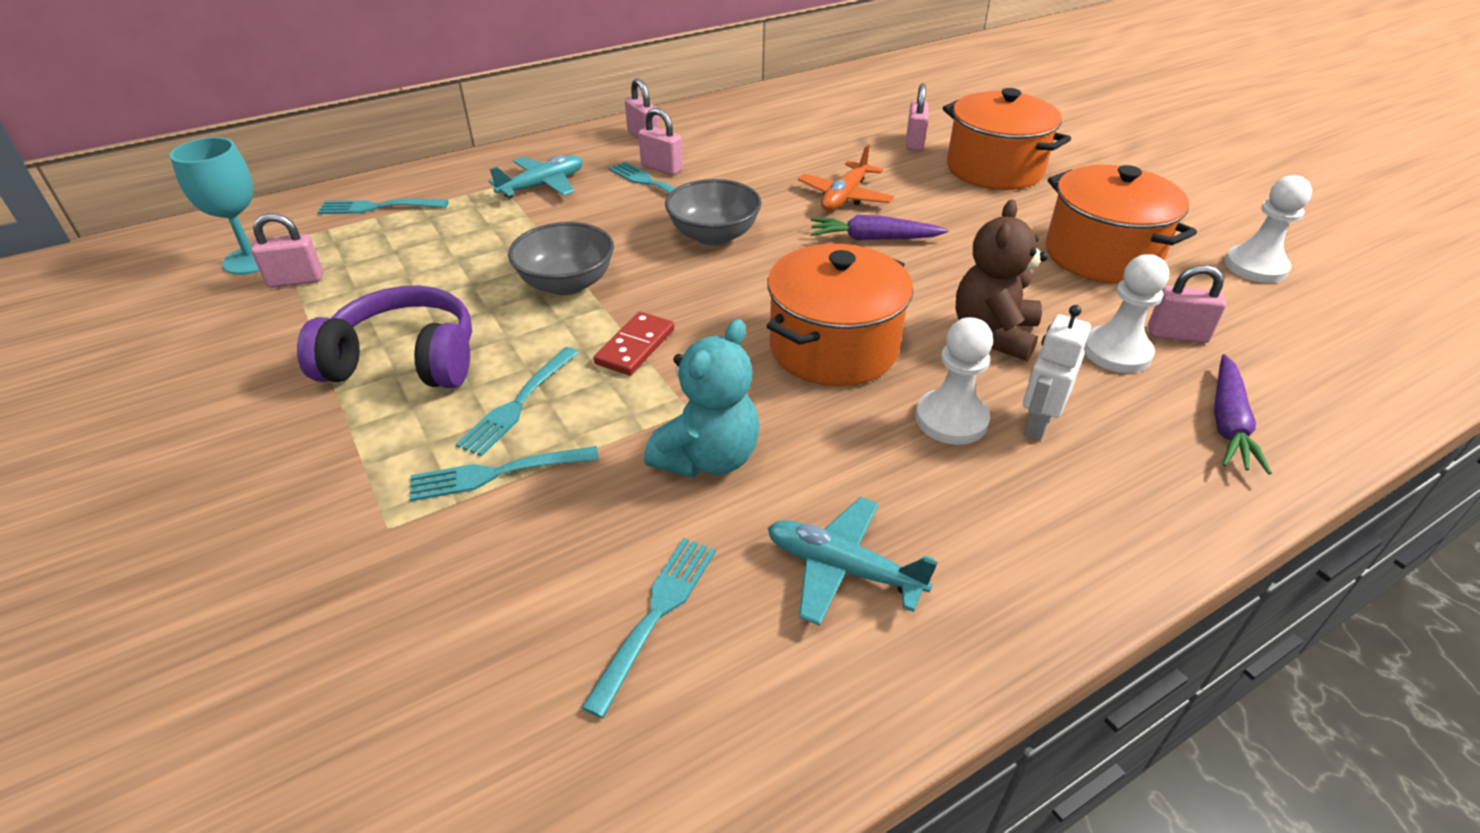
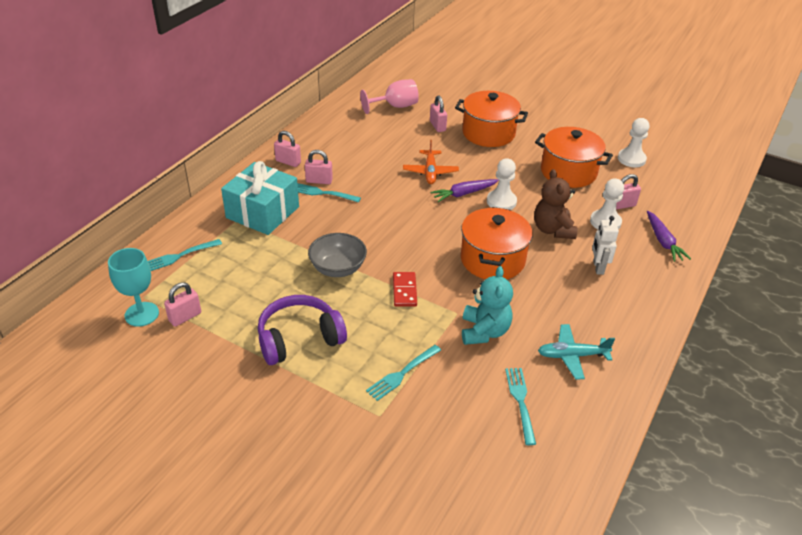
camera: 30 degrees left, 0 degrees up
(519, 402) = (378, 338): turquoise fork -> none
(543, 185) = (262, 212): turquoise plane -> turquoise gift
(714, 236) = (386, 216): grey bowl -> none
(869, 107) = (395, 106): none -> pink goblet
(951, 419) = (565, 277): white pawn -> white pawn (501, 201)

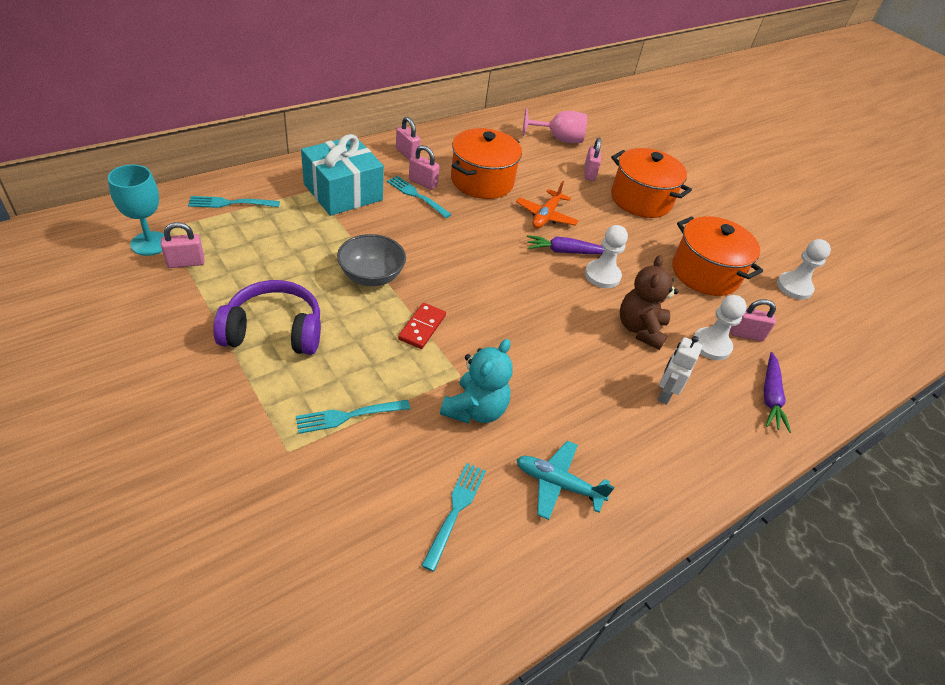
camera: 20 degrees right, 5 degrees up
(492, 260) = (545, 334): orange pot -> orange pot (482, 181)

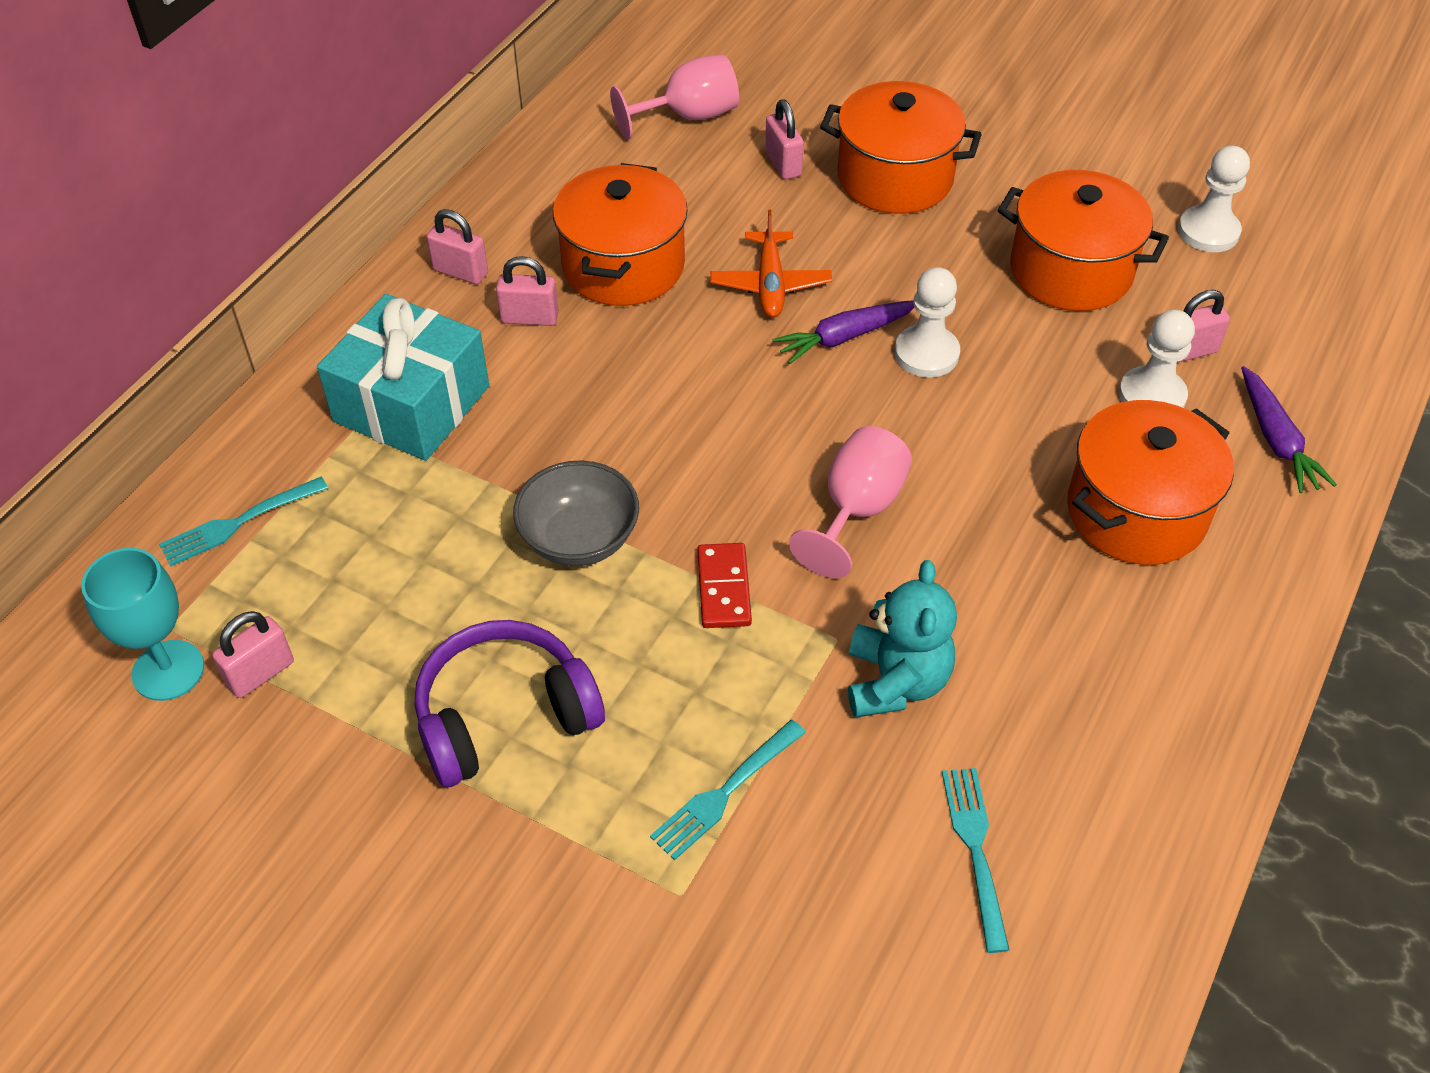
camera: 20 degrees left, 5 degrees up
(417, 196) = (539, 349): turquoise fork -> none
(515, 325) = (856, 510): none -> pink goblet
(557, 484) = (1082, 733): turquoise plane -> none
(640, 329) = (1038, 421): brown teddy bear -> none
(665, 393) = (1136, 512): white robot -> orange pot

